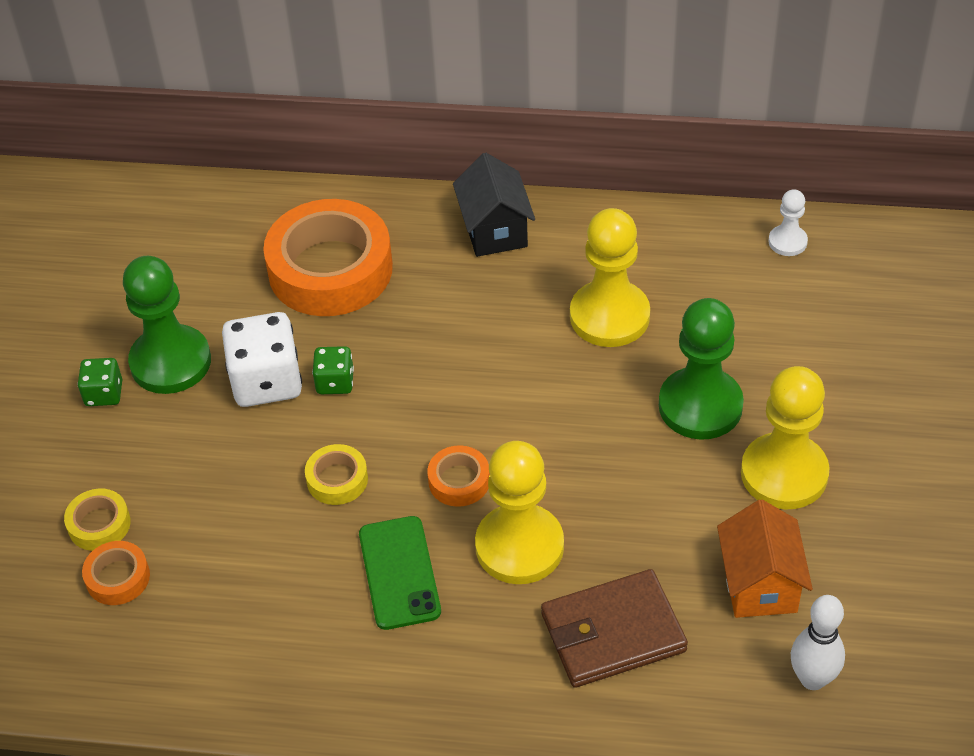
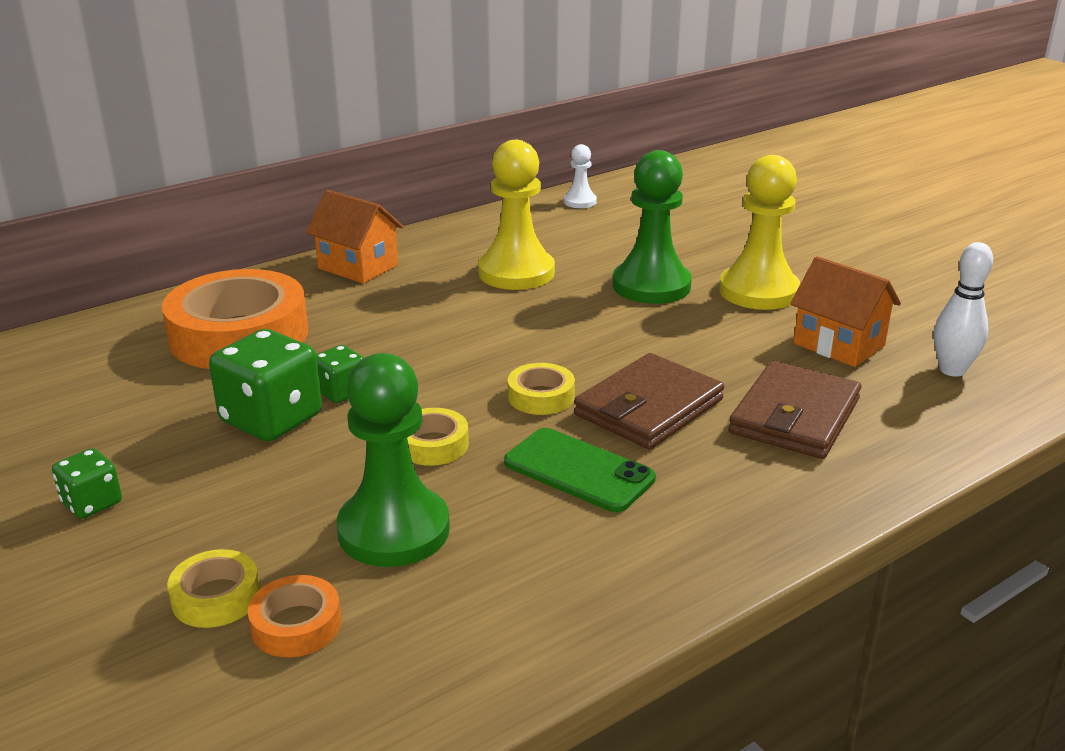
camera: 45 degrees left, 20 degrees down
(170, 362) = (145, 450): green pawn -> green pawn (394, 530)
(266, 381) = (271, 419): white dice -> green dice
(459, 481) = (541, 396): orange tape -> yellow tape
(494, 230) = (358, 267): black house -> orange house
(519, 546) = (648, 407): yellow pawn -> brown wallet

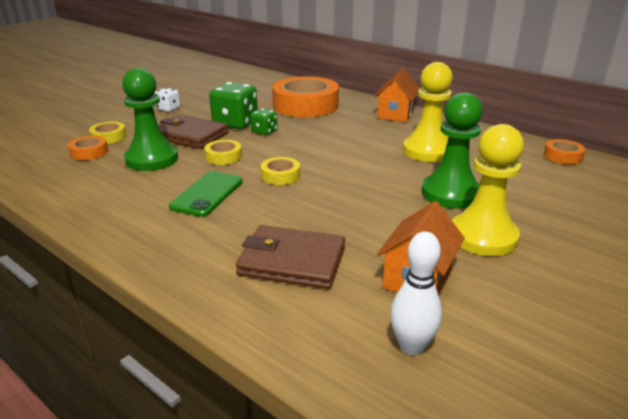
camera: 75 degrees right, 0 degrees up
(92, 503) = (168, 108): green dice -> white dice
(580, 202) = (562, 156): white pawn -> orange tape
(648, 407) = (281, 207): brown wallet -> brown wallet (190, 135)

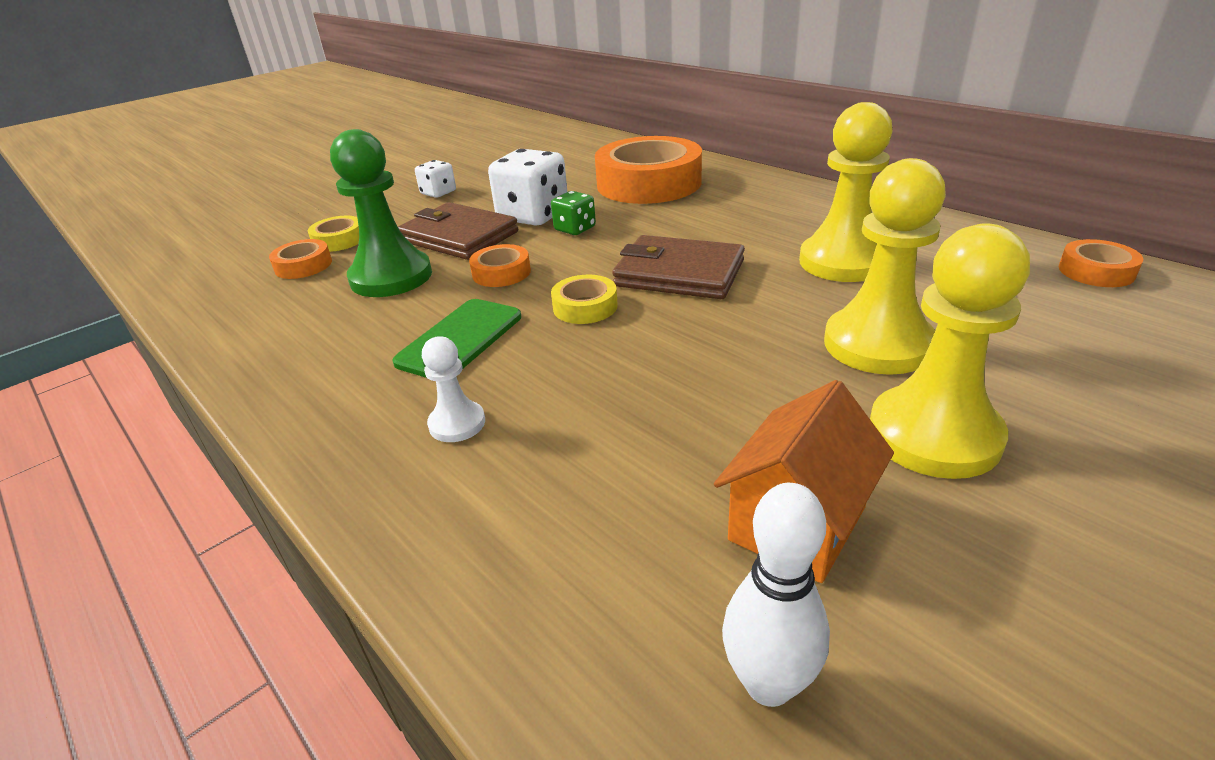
camera: 10 degrees right, 5 degrees up
(218, 238) = (457, 423): none -> white pawn
(223, 157) = (501, 273): yellow tape -> orange tape
(235, 123) = (533, 215): green dice -> white dice
(292, 261) = (572, 475): brown wallet -> brown wallet (679, 273)
(395, 114) = (794, 196): orange house -> none
(450, 193) = (877, 344): green pawn -> yellow pawn

